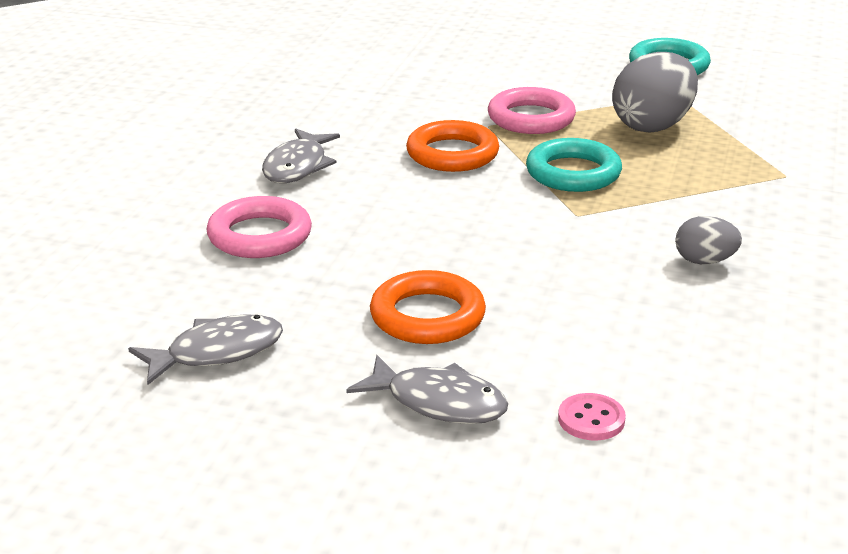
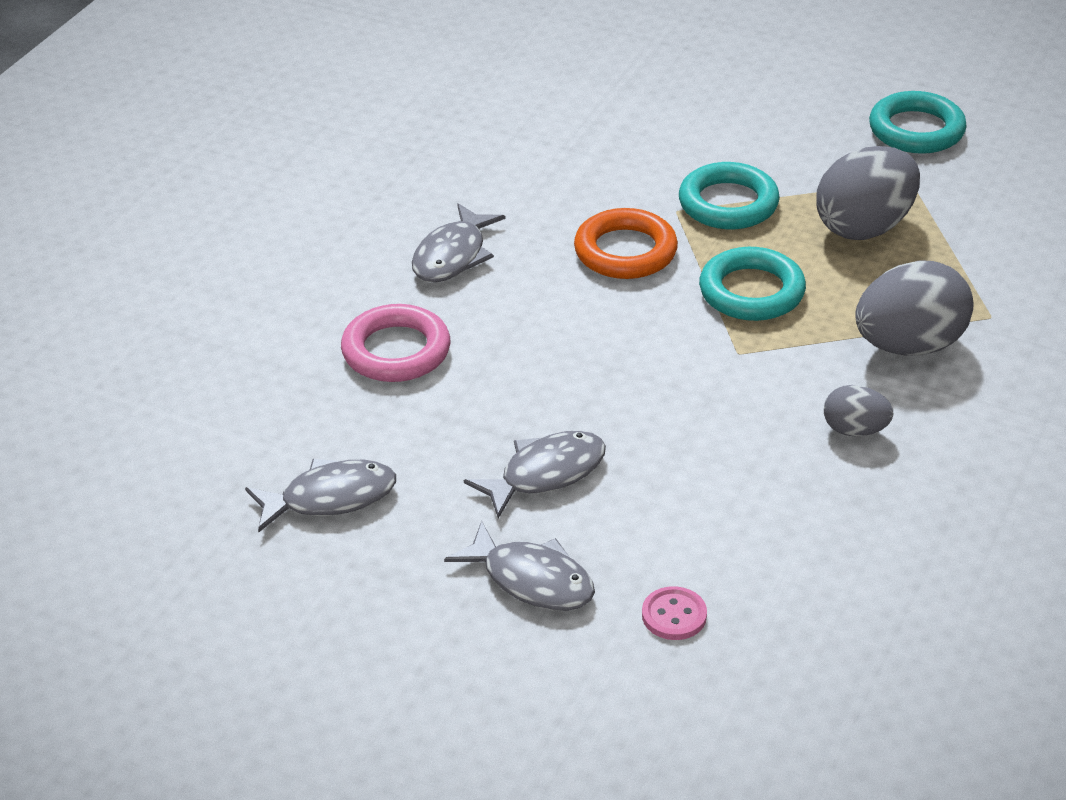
camera: 10 degrees right, 10 degrees up
(427, 316) = (545, 474): orange ring -> grey fish
(531, 118) = (728, 203): pink ring -> turquoise ring
(725, 199) = (909, 346): none -> grey egg

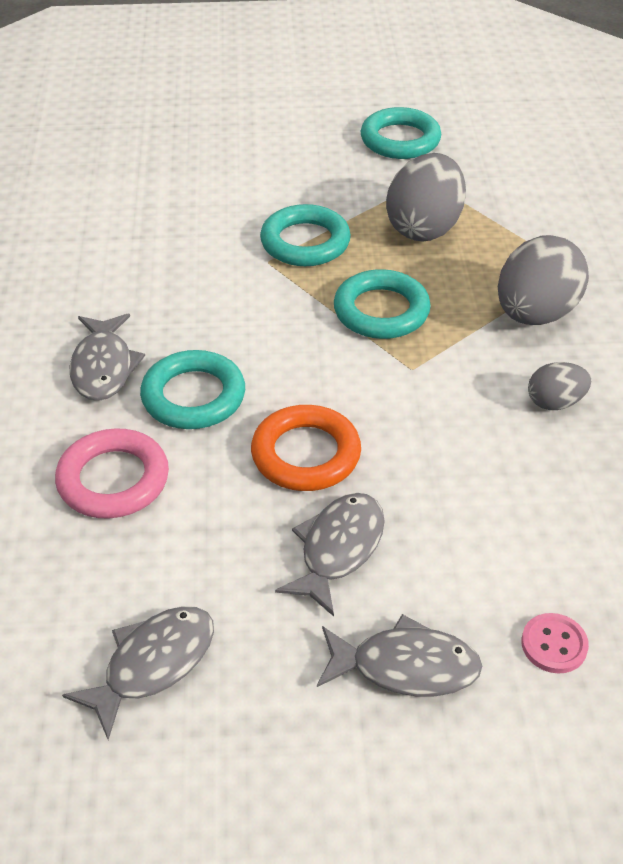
camera: 30 degrees left, 5 degrees up
(514, 307) = (193, 396): none -> turquoise ring
(625, 251) = (252, 311): orange ring -> orange ring (306, 454)

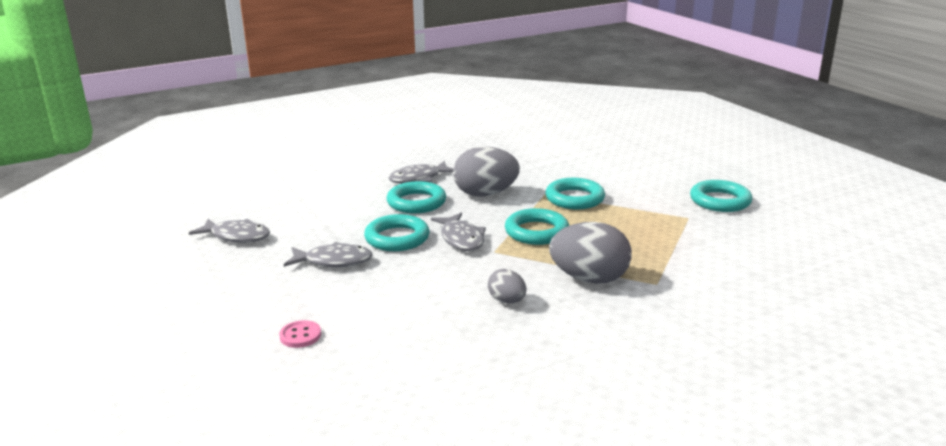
camera: 65 degrees right, 20 degrees down
(113, 480) = (344, 200): pink ring -> none
(306, 454) = (397, 238): orange ring -> turquoise ring
(405, 666) = (264, 295): grey fish -> grey fish (461, 239)
(424, 228) = (634, 227): grey egg -> grey egg (485, 194)

